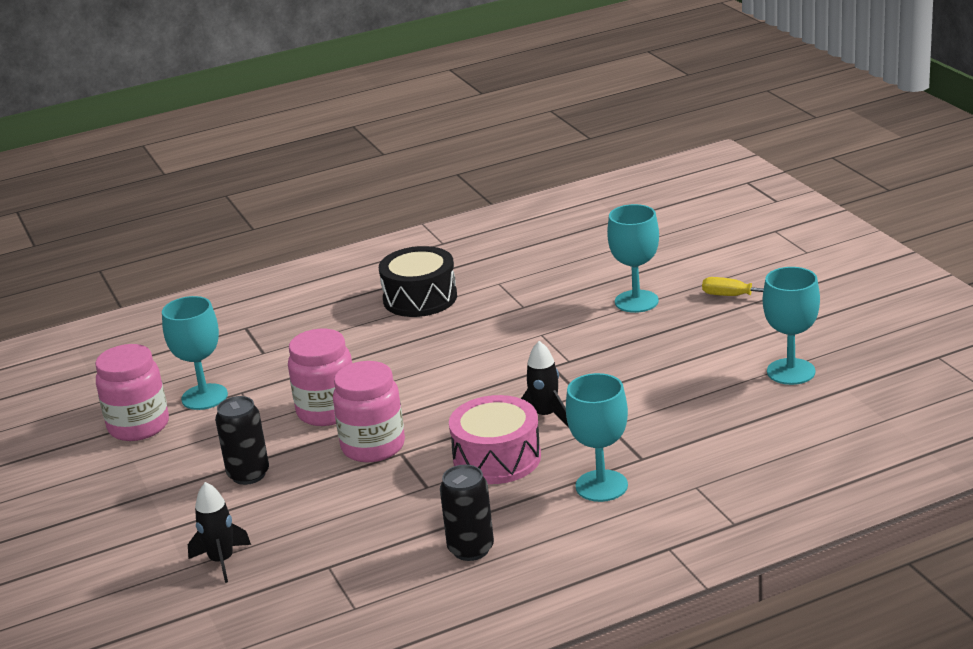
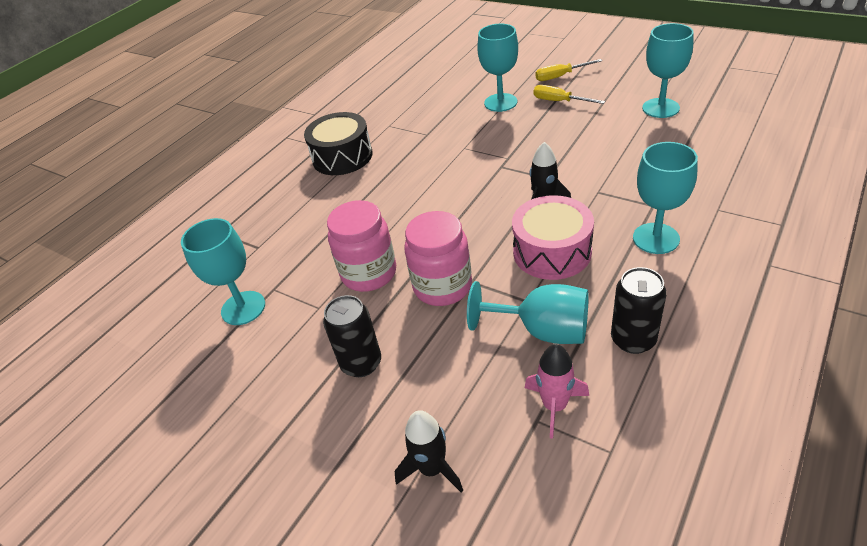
camera: 30 degrees left, 15 degrees up
(139, 426) = (205, 364): pink jar -> none
(352, 564) = (554, 406): none -> pink rocket
(410, 512) = (542, 330): none -> turquoise goblet
(697, 323) = (559, 101): none -> yellow screwdriver

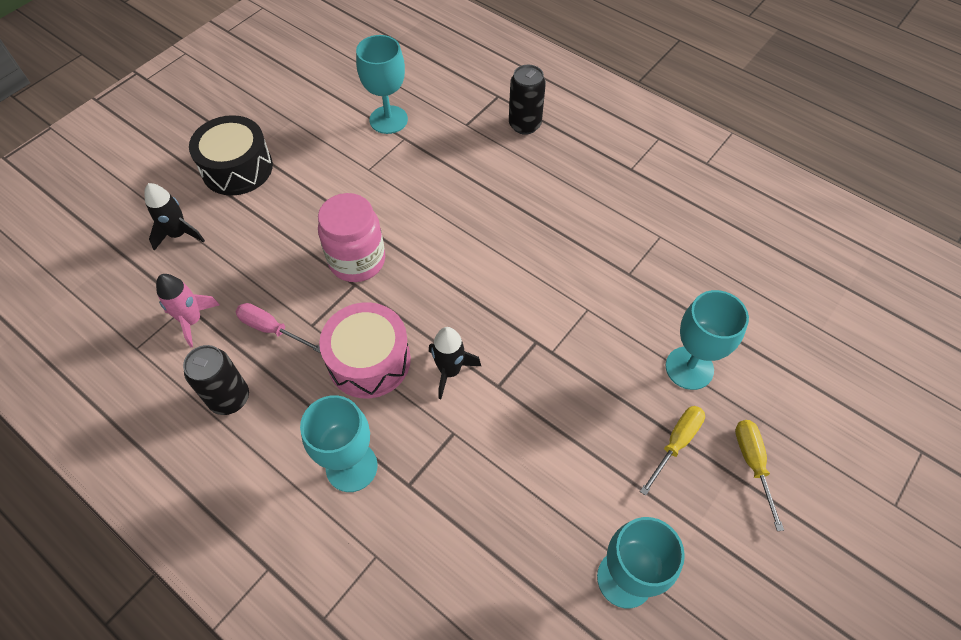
camera: 90 degrees right, 15 degrees up
(342, 157) = (601, 189): black drum -> black drum (237, 168)
(361, 363) = (293, 197): black can -> black can (524, 125)
(369, 273) = (397, 206): pink jar -> none
(542, 330) = (271, 329): turquoise goblet -> pink screwdriver

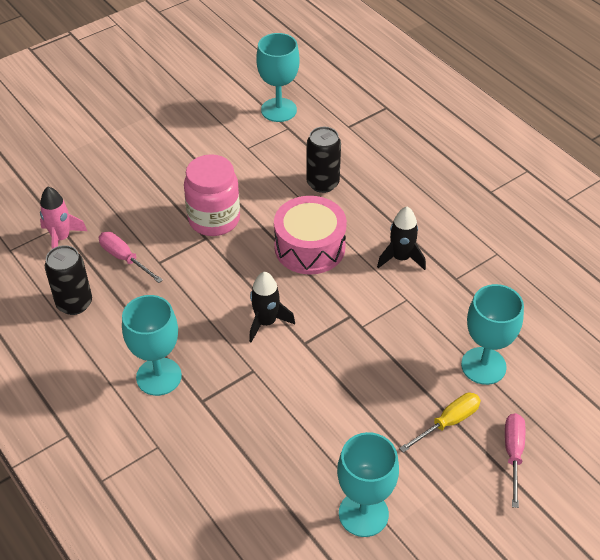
camera: 15 degrees right, 10 degrees down
(179, 234) = (69, 169): black rocket -> black rocket (401, 258)
(237, 168) = (134, 126): black drum -> none
(369, 360) = (199, 299): pink drum -> pink drum (309, 247)
(524, 125) = (403, 136): black can -> black can (322, 183)
(752, 464) = (513, 454): yellow screwdriver -> pink screwdriver

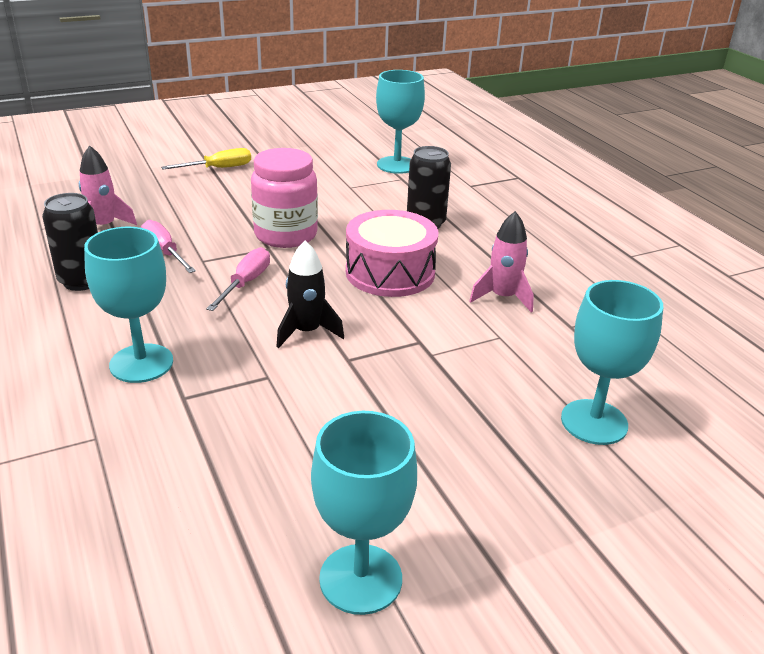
camera: 10 degrees right, 15 degrees down
(401, 258) = (502, 297): black rocket -> pink rocket
(448, 422) = (527, 480): yellow screwdriver -> yellow screwdriver (218, 168)
(513, 454) = (624, 539): pink screwdriver -> pink screwdriver (245, 283)

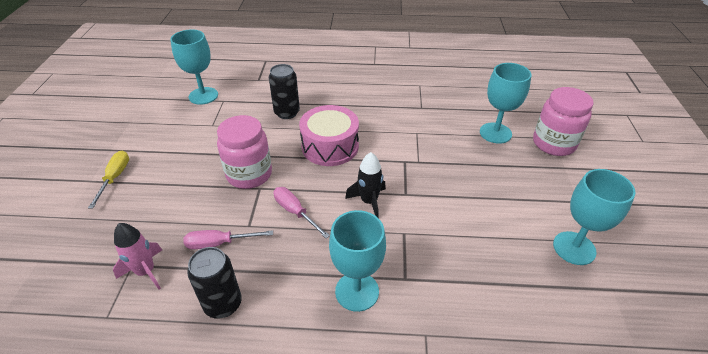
camera: 60 degrees left, 10 degrees up
(502, 297) = (383, 117): pink rocket -> none
(648, 508) = (553, 144): none -> pink jar

